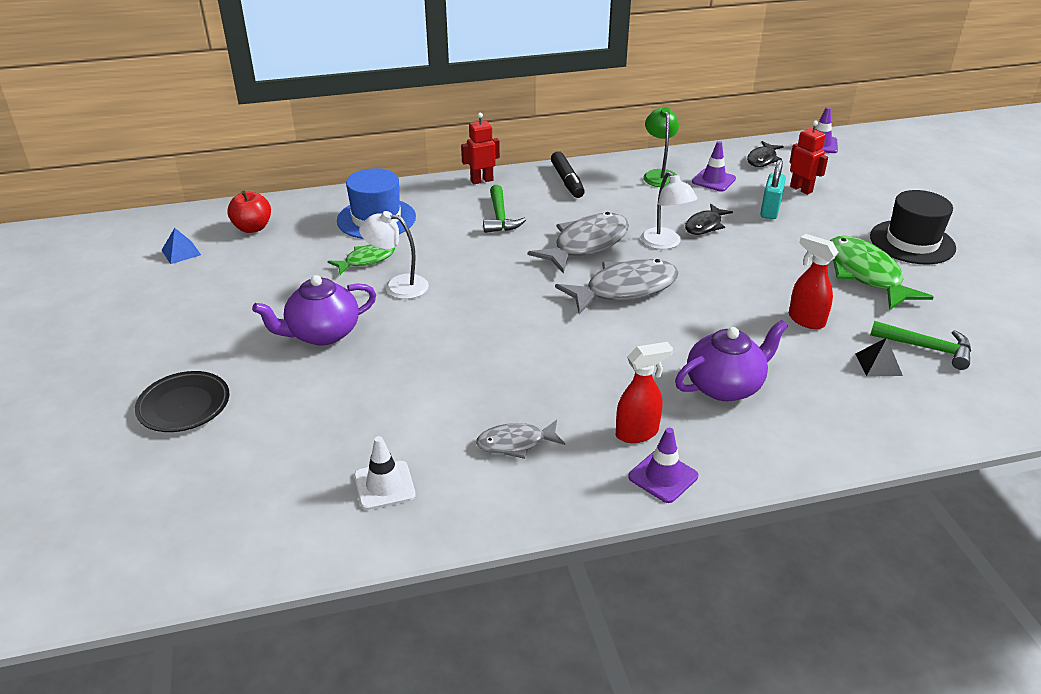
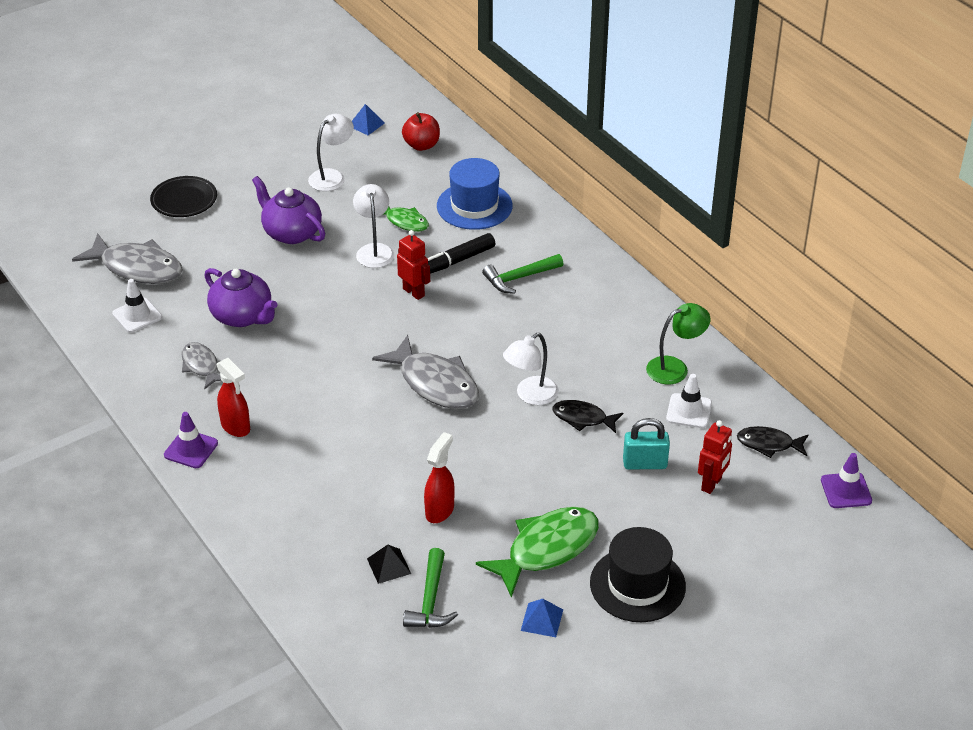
camera: 70 degrees right, 5 degrees up
(248, 289) = (332, 176): none -> white lamp
(481, 180) = (584, 248): red robot -> red robot (414, 292)
(567, 181) = (619, 304): black marker -> black marker (457, 260)
(586, 244) = (500, 344): grey fish -> grey fish (137, 268)
(713, 180) = (689, 411): purple traffic cone -> white traffic cone
(725, 386) = (315, 468): purple teapot -> purple teapot (243, 316)
(953, 294) = (542, 620): none -> blue pyramid

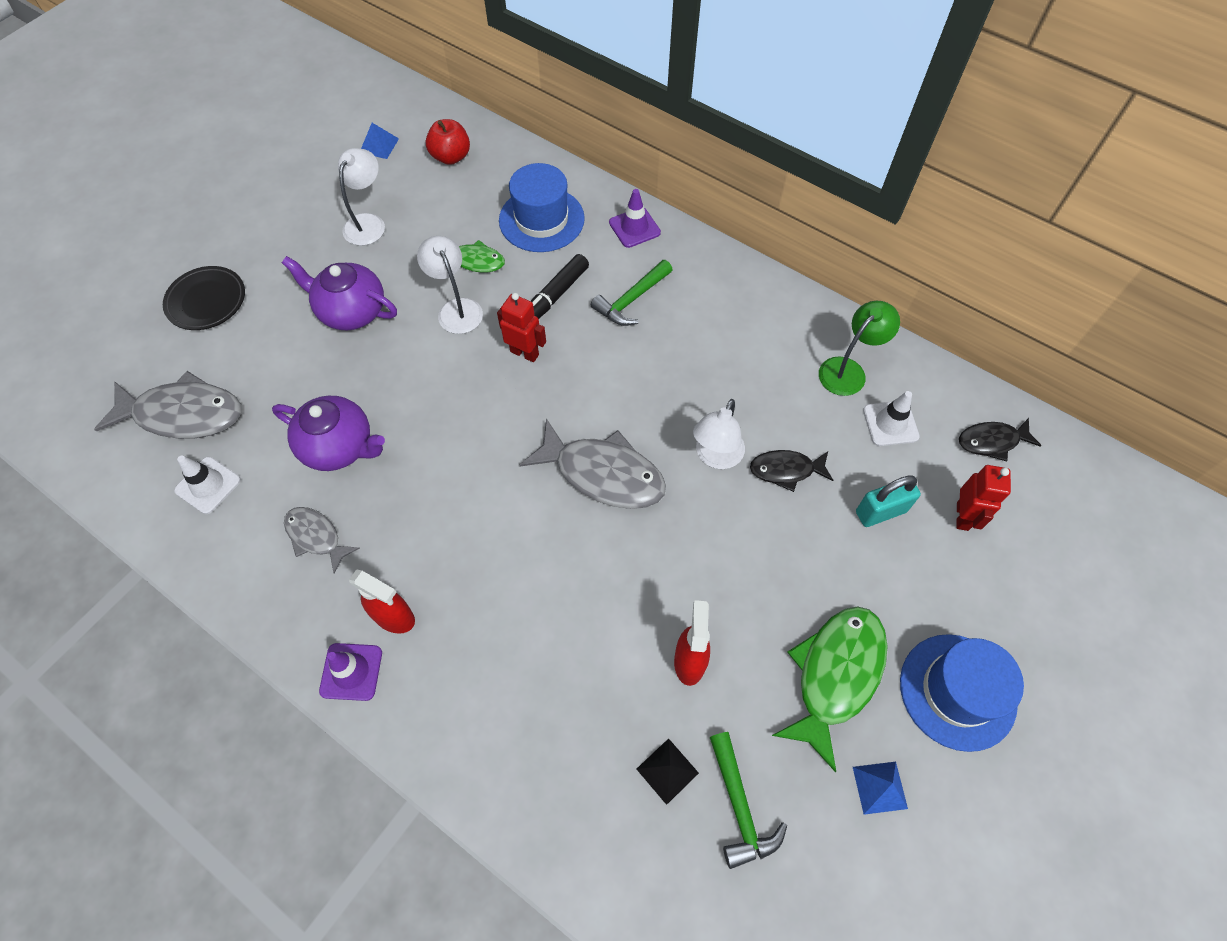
camera: 20 degrees left, 20 degrees up
(637, 585) = (957, 691): black hat -> blue hat
(846, 490) = (1098, 478): purple traffic cone -> purple traffic cone (634, 228)

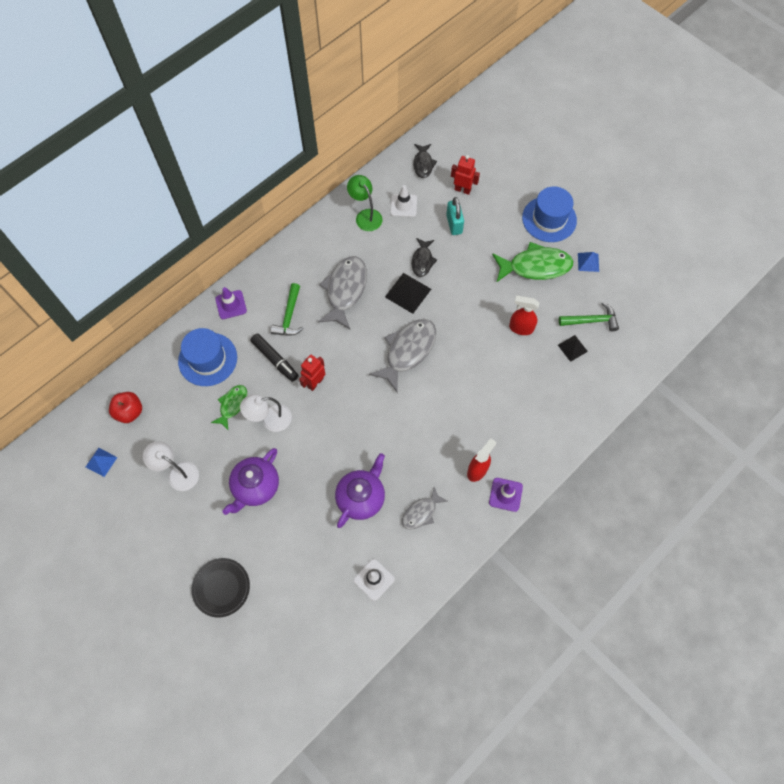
camera: 80 degrees left, 5 degrees up
(183, 414) = (316, 599): grey fish -> grey fish (345, 290)
(631, 300) = (289, 316): green hammer -> green hammer turned 45 degrees clockwise
(715, 457) = (408, 293): white lamp -> black pyramid
(835, 675) = (535, 266): green fish -> green fish turned 135 degrees clockwise

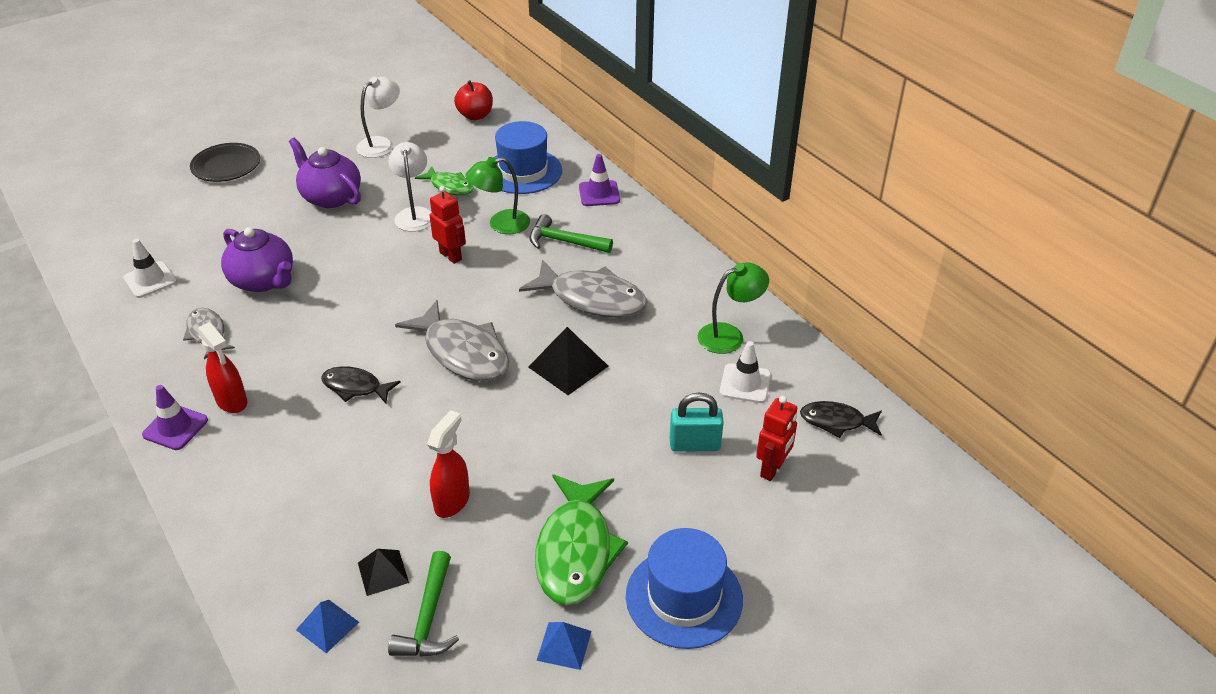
camera: 100 degrees right, 25 degrees down
(101, 462) = (422, 97): blue pyramid -> blue pyramid (327, 626)
(275, 359) = (501, 224): black marker -> green lamp
(422, 261) = (625, 392): black fish -> black fish (355, 387)

